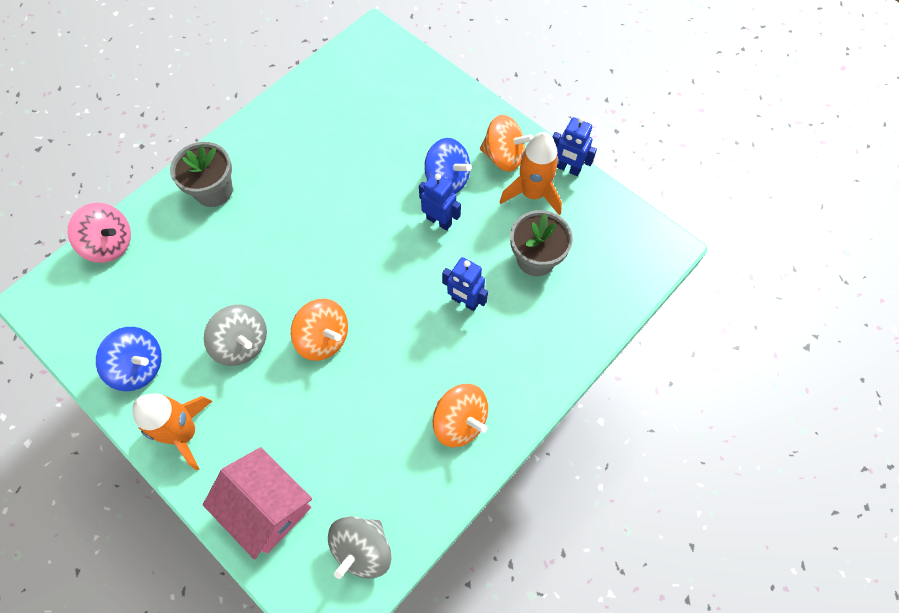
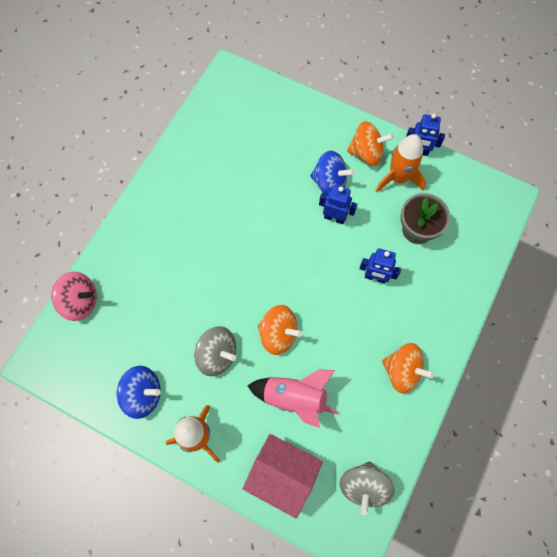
camera: 15 degrees left, 5 degrees up
(214, 191) = (148, 236): grey flower pot -> none
(316, 418) = (294, 398): none -> pink rocket

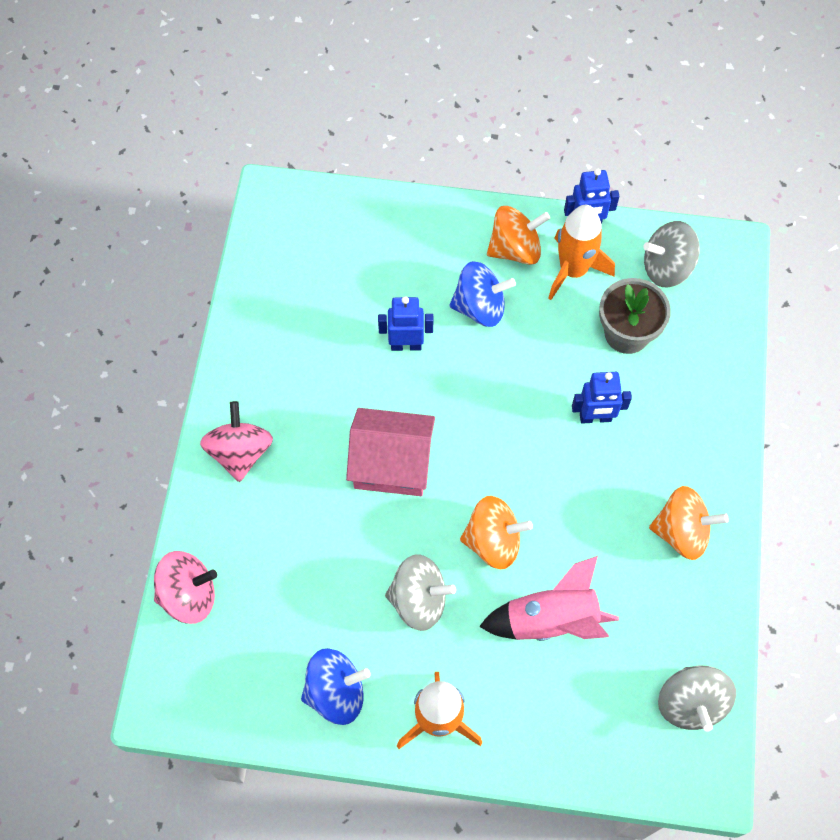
camera: 20 degrees left, 5 degrees down
(146, 224) = (240, 453): none -> pink spinning top
(282, 475) = (576, 730): pink house -> pink house (392, 464)
(334, 217) = (506, 354): blue robot -> blue robot (406, 345)
(460, 196) = (667, 268): none -> grey spinning top

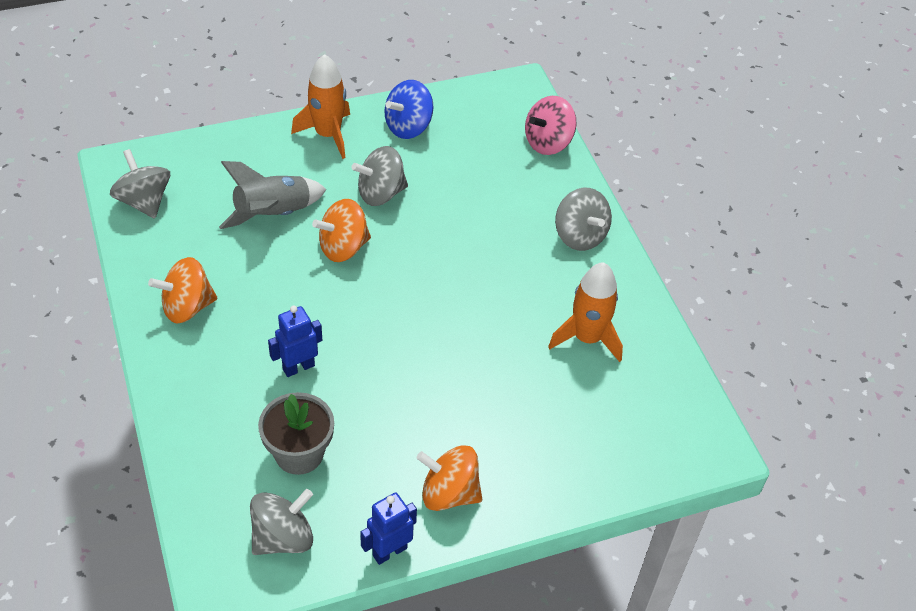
camera: 150 degrees right, 15 degrees down
(240, 453) = (580, 236): pink spinning top -> grey spinning top
(392, 464) = (455, 270): pink house -> none
(406, 345) = (501, 363): blue robot -> none
(480, 307) = (453, 422): blue spinning top -> none
(515, 249) = (449, 493): orange spinning top -> orange spinning top turned 60 degrees clockwise
(550, 620) = (273, 214): pink rocket -> grey rocket
(573, 270) = (380, 495): orange rocket -> orange rocket (587, 338)

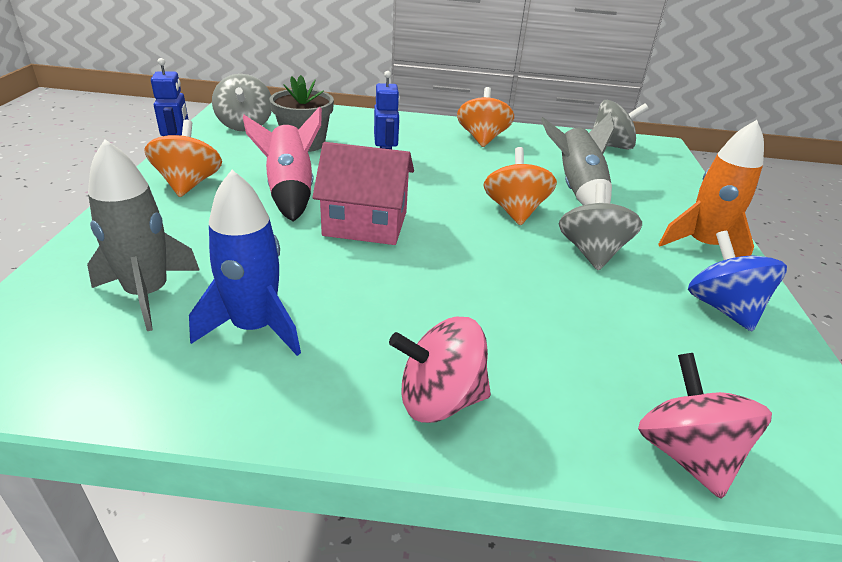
camera: 115 degrees right, 15 degrees down
(411, 409) = (290, 192): none -> pink rocket
(429, 334) = (365, 223): none -> pink house
(449, 493) = (189, 184): orange spinning top -> orange spinning top turned 45 degrees counterclockwise
(580, 236) = (439, 399): grey spinning top -> pink spinning top
(587, 338) = (254, 327): orange rocket -> blue rocket
(600, 412) = (148, 294): none -> grey rocket

